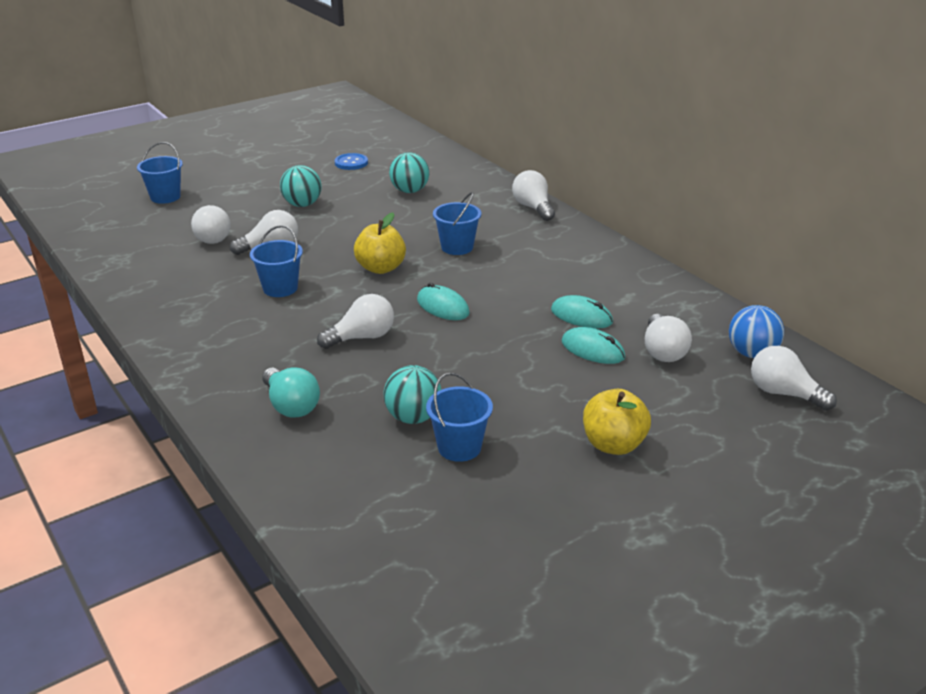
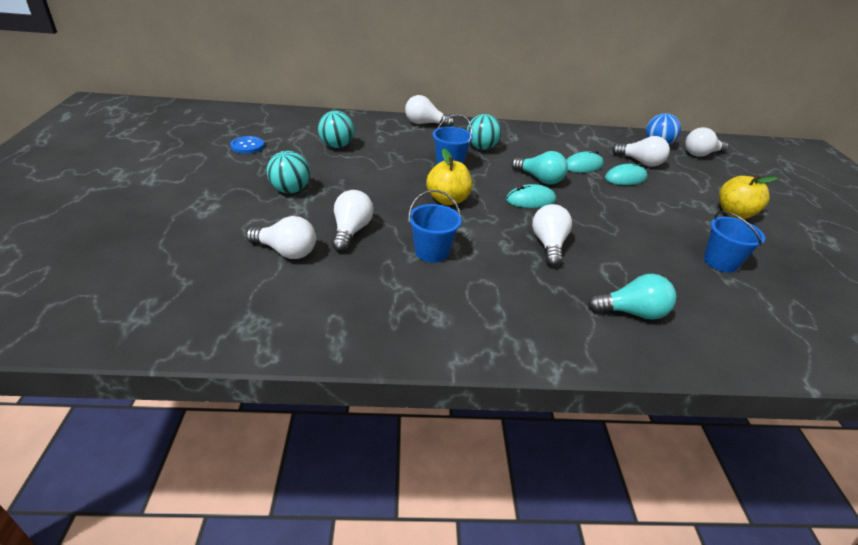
camera: 60 degrees left, 5 degrees up
(165, 197) = (149, 249): blue bucket -> none
(413, 417) = (675, 265): turquoise ball -> turquoise ball (481, 148)
(501, 300) = (539, 179): none -> turquoise light bulb

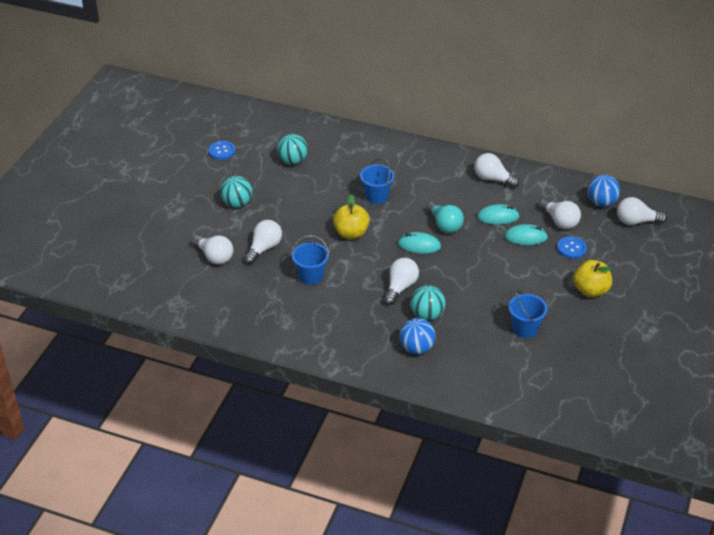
camera: 25 degrees right, 5 degrees up
(425, 124) = (386, 143): white light bulb -> white light bulb (493, 179)
(481, 148) = (418, 181): turquoise ball -> turquoise ball (427, 315)
(632, 312) = (416, 348): turquoise light bulb -> blue ball
(675, 181) = (571, 248): none -> blue button

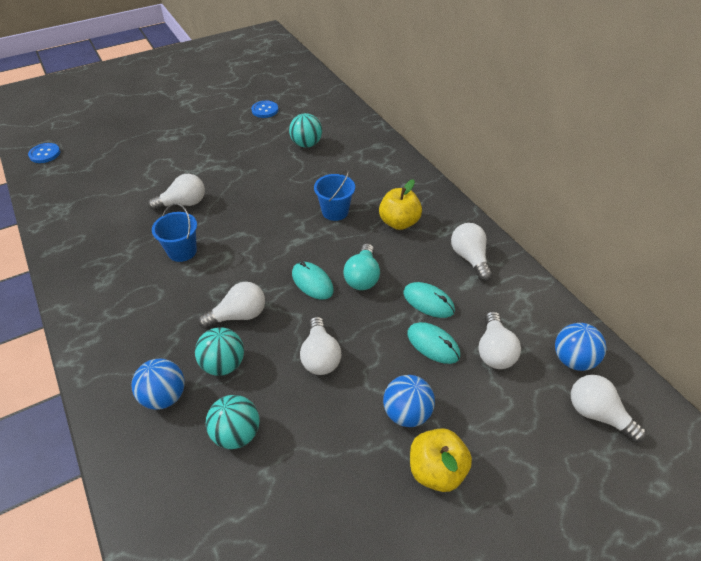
camera: 40 degrees right, 5 degrees up
(214, 257) = (140, 188): white light bulb -> white light bulb (320, 356)
(237, 203) = (218, 155): turquoise ball -> turquoise ball (236, 433)
(351, 233) = (268, 232): yellow apple -> yellow apple (399, 222)
(525, 328) = (299, 462): blue bucket -> none
(550, 276) = (407, 413): none -> blue ball
(571, 248) = (472, 394): blue button -> blue button (45, 154)

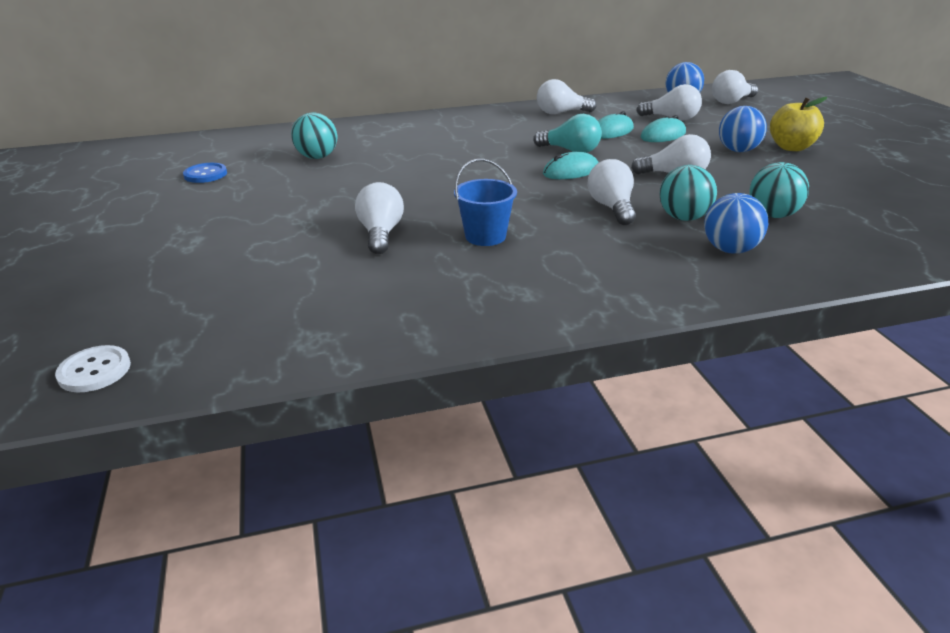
camera: 75 degrees left, 15 degrees down
(45, 154) = (94, 371): blue button -> white button
(335, 211) = (461, 153): blue bucket -> none
(399, 222) = (497, 130): yellow apple -> none

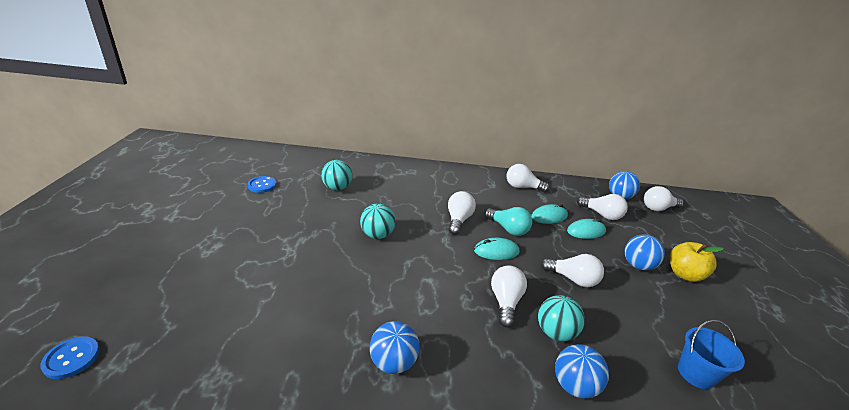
camera: 15 degrees right, 0 degrees up
(94, 371) = (71, 358): white button -> blue button
(381, 234) = (329, 278): white light bulb -> white light bulb (458, 220)
(485, 236) = (396, 304): blue bucket -> blue bucket (695, 373)
(520, 279) = (393, 362): none -> blue ball
(772, 215) = (631, 353): turquoise ball -> turquoise ball (377, 235)

